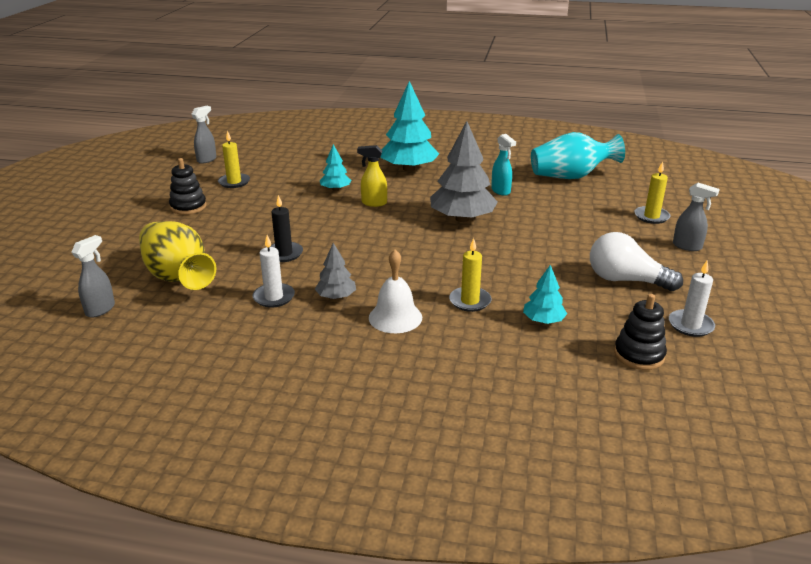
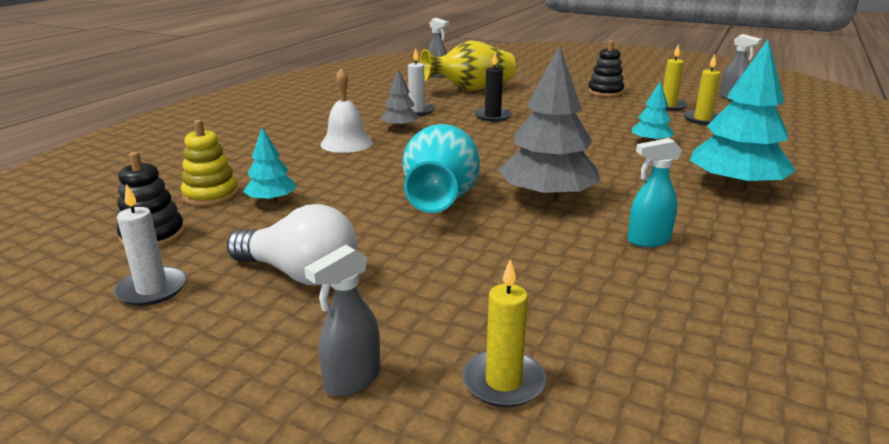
camera: 105 degrees right, 5 degrees down
(373, 203) = (606, 156): yellow spray bottle -> none
(470, 301) = (343, 173): yellow candle -> yellow candle (702, 119)
(556, 355) = (211, 195): none -> yellow stacking toy
(571, 176) = (736, 332): turquoise vase -> turquoise vase (441, 198)
(626, 280) = (300, 274): white light bulb -> white light bulb turned 75 degrees clockwise

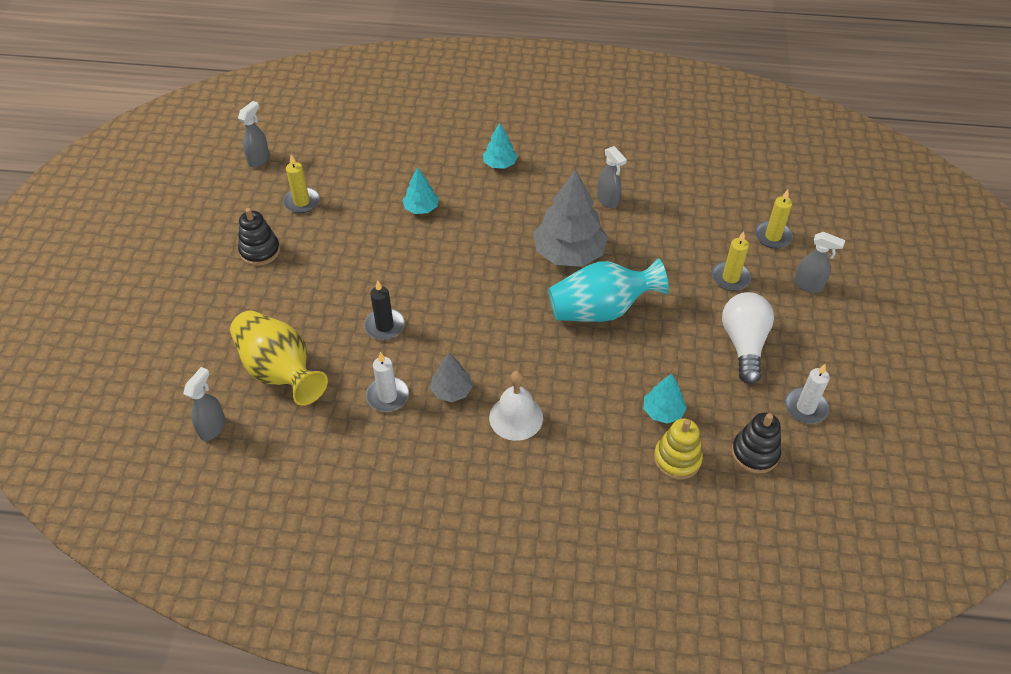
camera: 110 degrees left, 25 degrees up
(648, 240) = (608, 200): turquoise spray bottle -> grey spray bottle
(702, 119) = (340, 179): yellow candle -> yellow candle (730, 278)
(735, 186) = (500, 164): turquoise tree -> turquoise tree, size x0.51

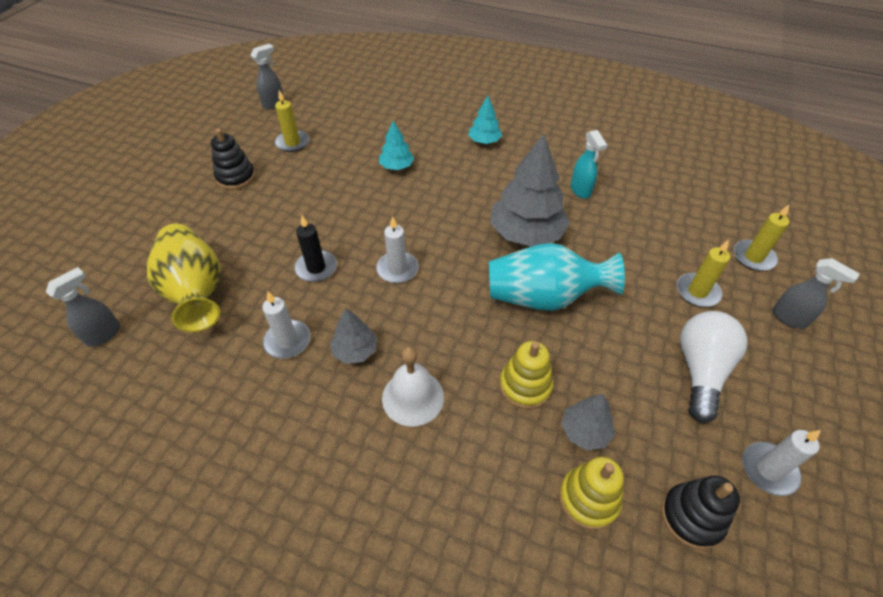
camera: 15 degrees right, 0 degrees up
(461, 311) = (397, 269): none -> white candle
(606, 387) = (525, 386): none -> yellow stacking toy
(608, 200) = (580, 190): grey spray bottle -> turquoise spray bottle
(662, 411) = (585, 431): turquoise tree -> grey tree

